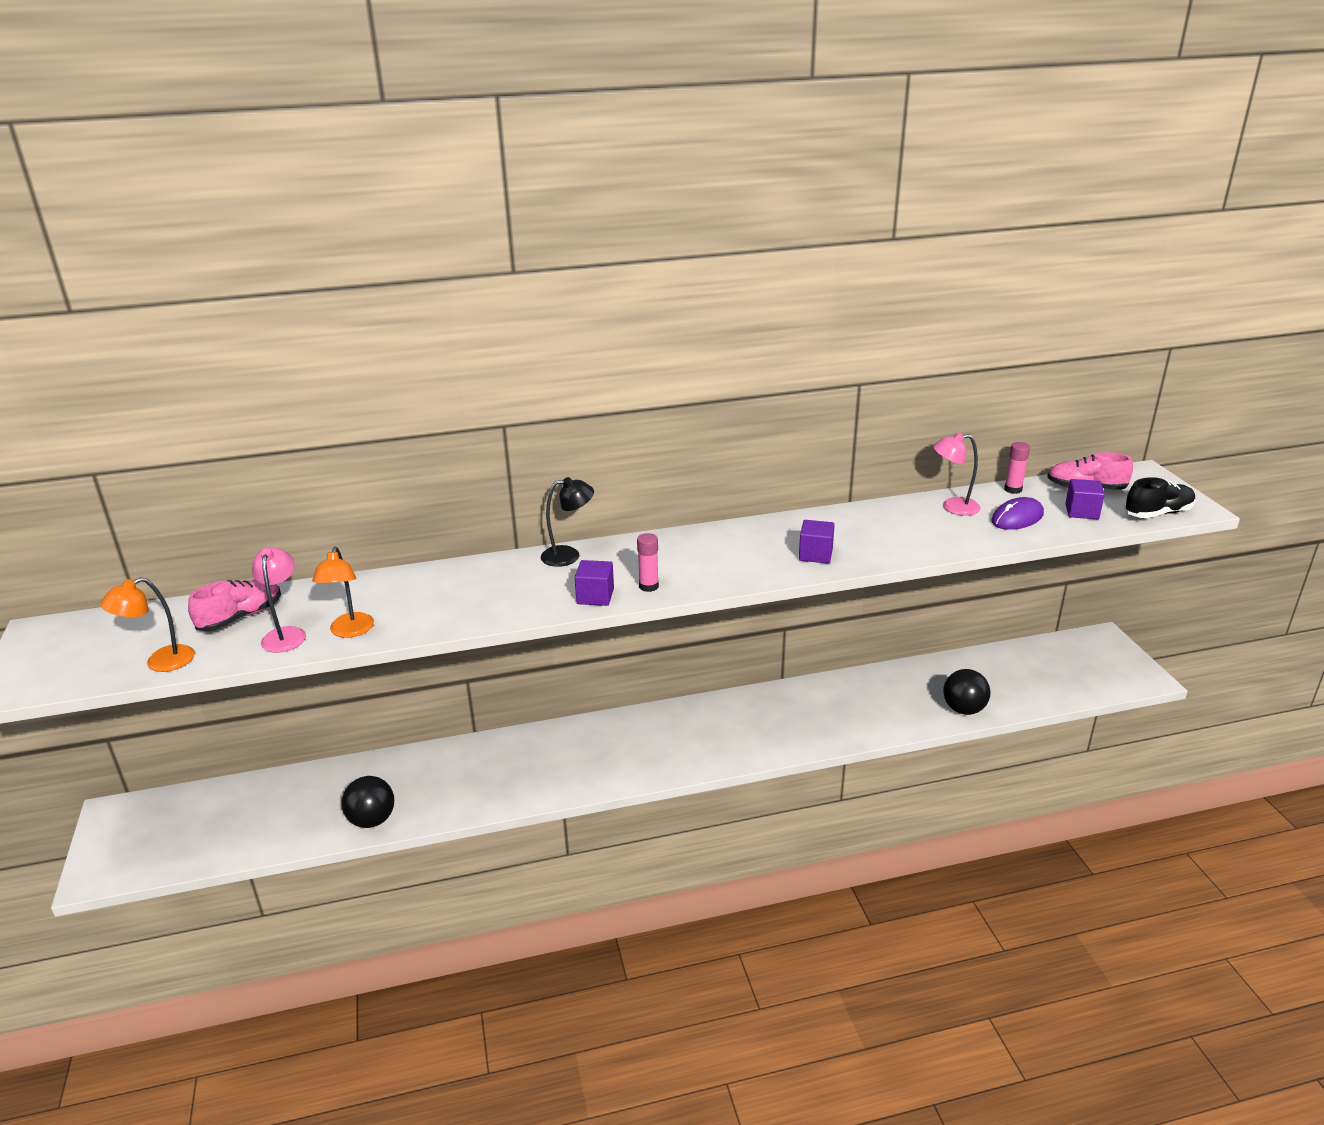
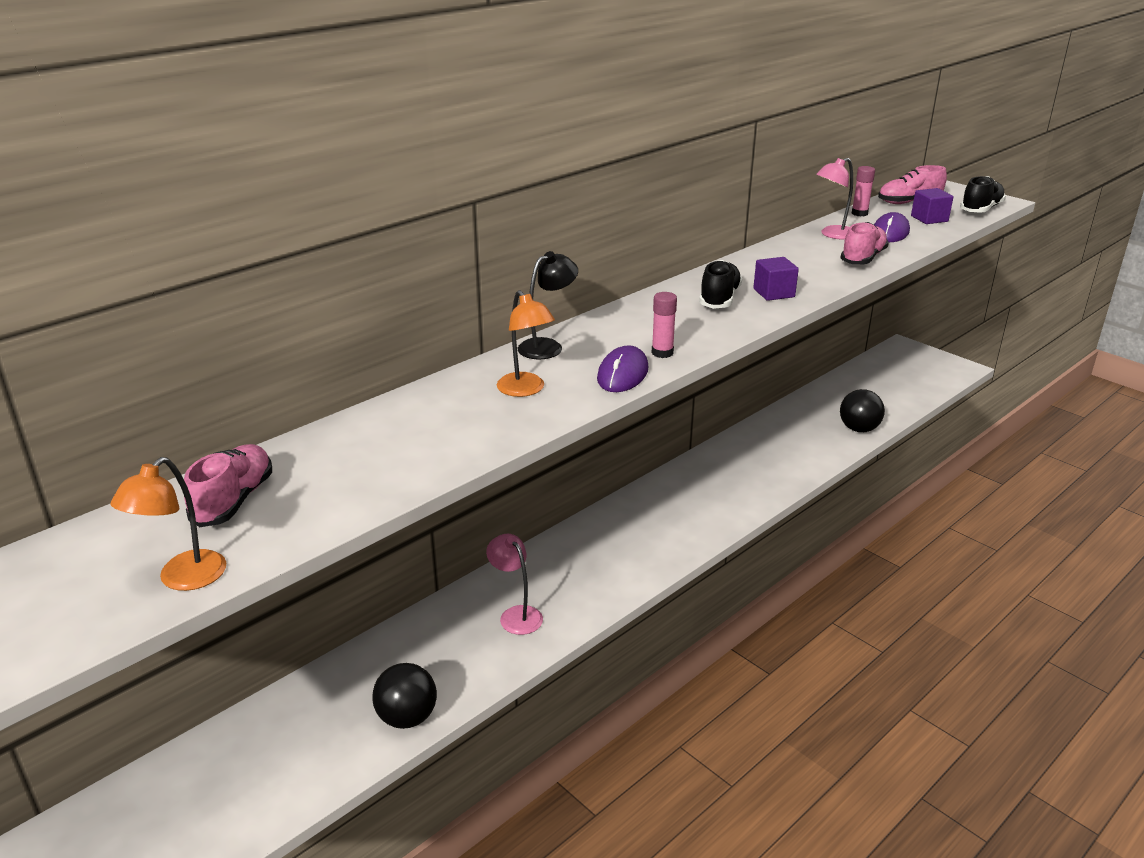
camera: 30 degrees left, 0 degrees up
(285, 634) = (318, 501): pink lamp -> pink lamp (516, 615)
(350, 631) = (397, 476): orange lamp -> orange lamp (525, 390)
(595, 596) = (622, 374): purple cube -> purple mouse
(759, 548) = (719, 299): none -> black shoe
(949, 540) = (863, 258): none -> pink shoe

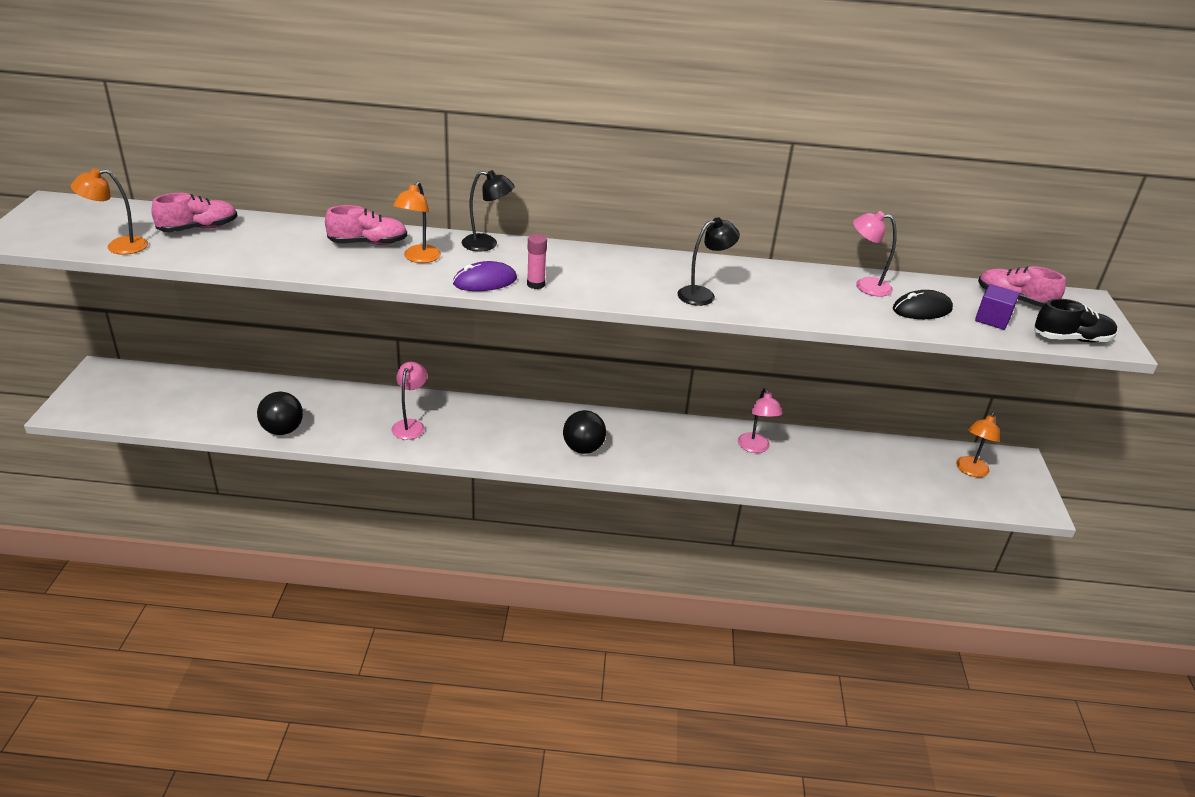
camera: 45 degrees right, 5 degrees up
(719, 299) = (656, 277): black shoe -> none
(774, 293) = (703, 294): purple cube -> black lamp
(774, 440) = (755, 448): none -> pink lamp
(858, 429) = (838, 484): black ball -> black ball (583, 448)
(859, 213) = (938, 284): pink glue stick -> none
(863, 258) = (839, 312): pink shoe -> pink shoe (368, 243)
(890, 232) = (922, 309): purple mouse -> black mouse
(896, 370) = (970, 471): none -> orange lamp

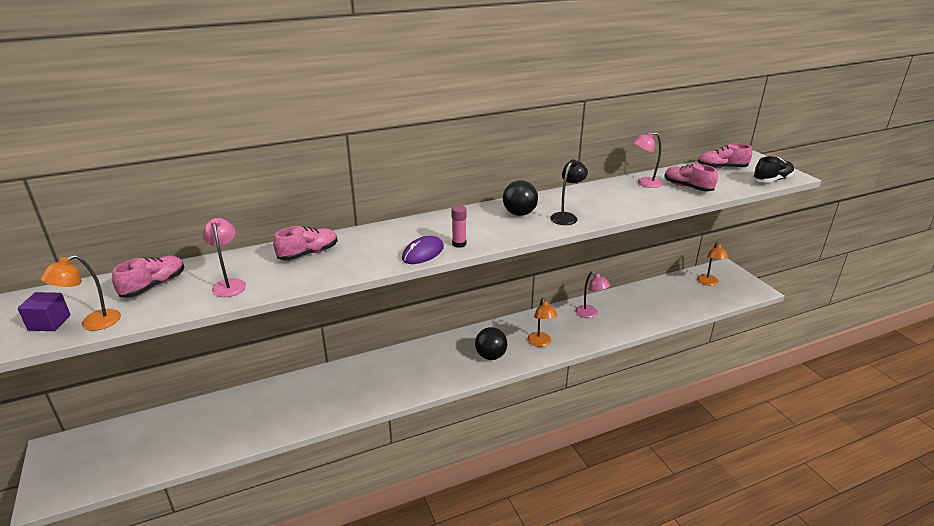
camera: 25 degrees left, 5 degrees down
(282, 430) = (262, 432): black ball -> black ball (519, 213)
(410, 425) = (359, 387): pink lamp -> pink lamp (229, 284)
(419, 258) = (358, 252): orange lamp -> orange lamp (540, 343)
(487, 244) = (395, 228): black lamp -> none
(922, 309) = (687, 187): black mouse -> pink shoe
(992, 319) = (725, 181): purple cube -> purple cube (49, 323)

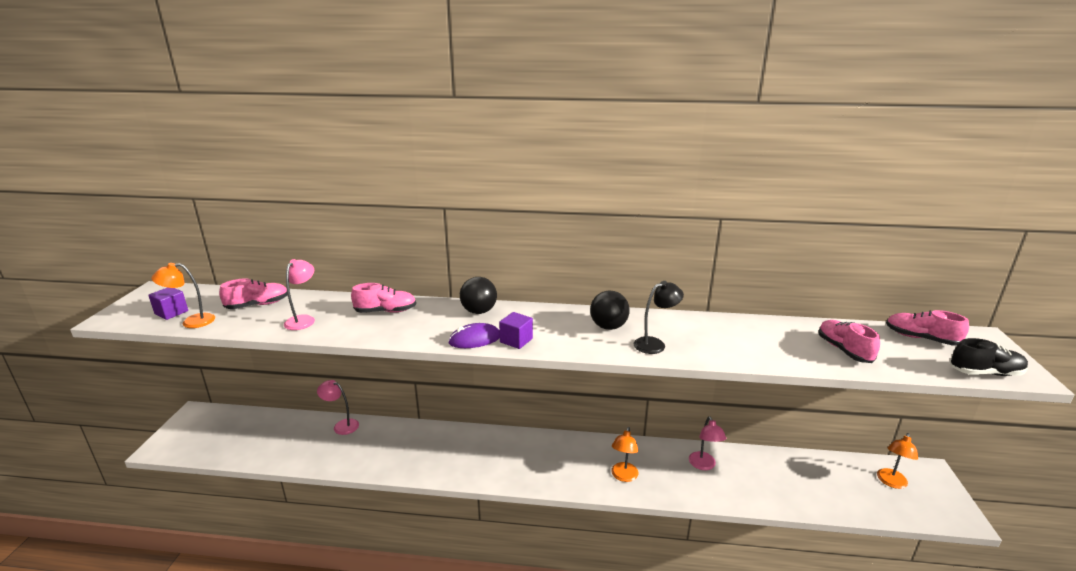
camera: 30 degrees right, 5 degrees down
(459, 244) = (516, 340): pink glue stick -> purple cube
(490, 356) = (562, 470): black ball -> black ball (479, 311)
(644, 183) = (790, 331): pink lamp -> pink lamp (341, 425)

